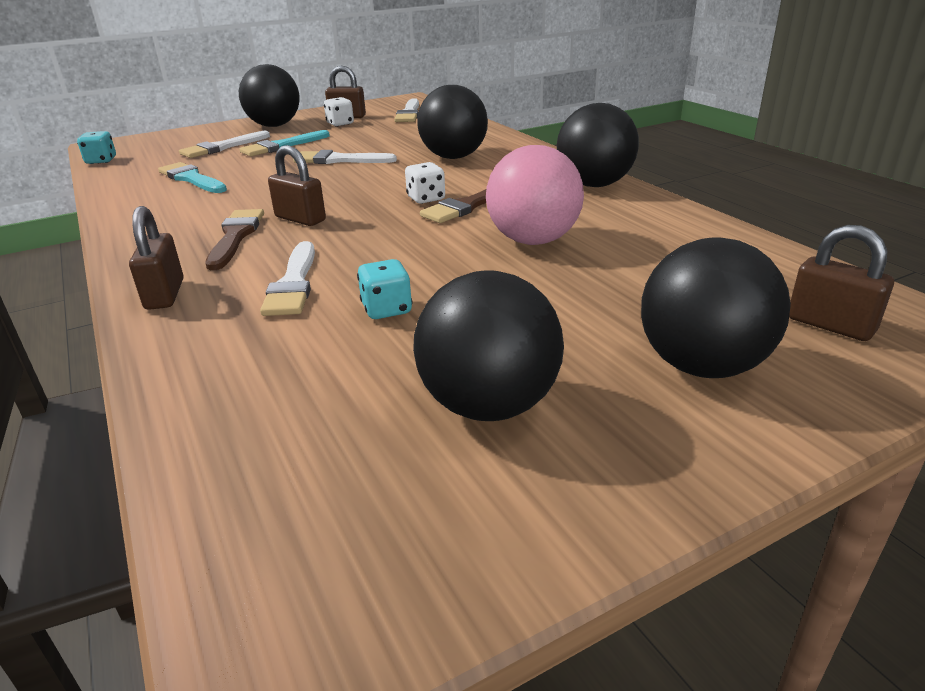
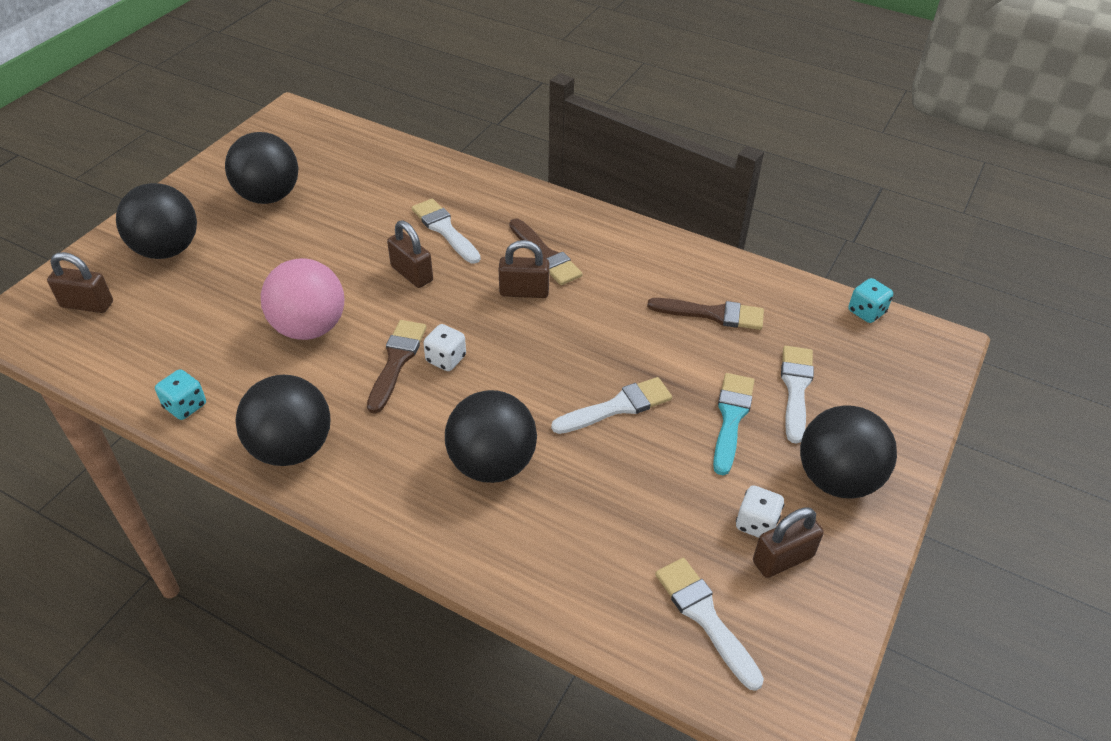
camera: 145 degrees right, 15 degrees up
(165, 294) = (512, 197): brown padlock -> brown padlock (412, 274)
(191, 179) = (712, 314): turquoise brush -> brown brush
(387, 309) = (365, 230): turquoise dice -> turquoise dice (185, 406)

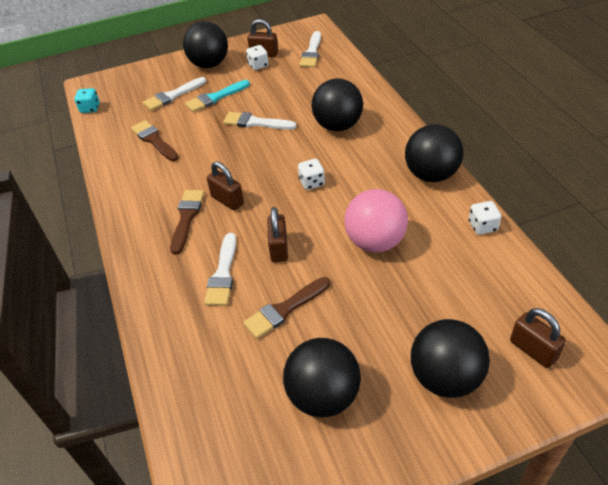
camera: 135 degrees left, 0 degrees up
(185, 406) = (482, 226): turquoise dice -> white dice
(396, 361) = (339, 194): brown brush -> brown brush (284, 309)

